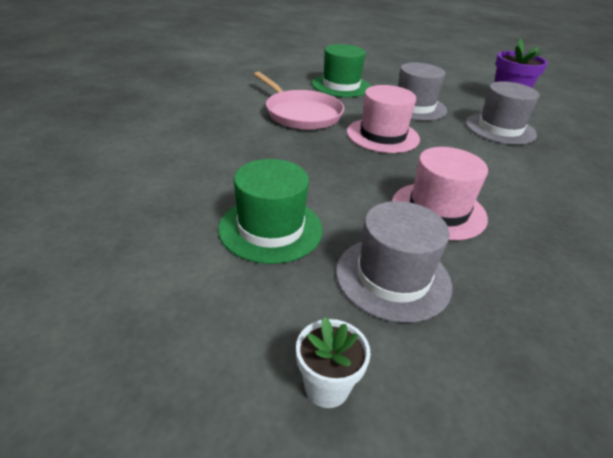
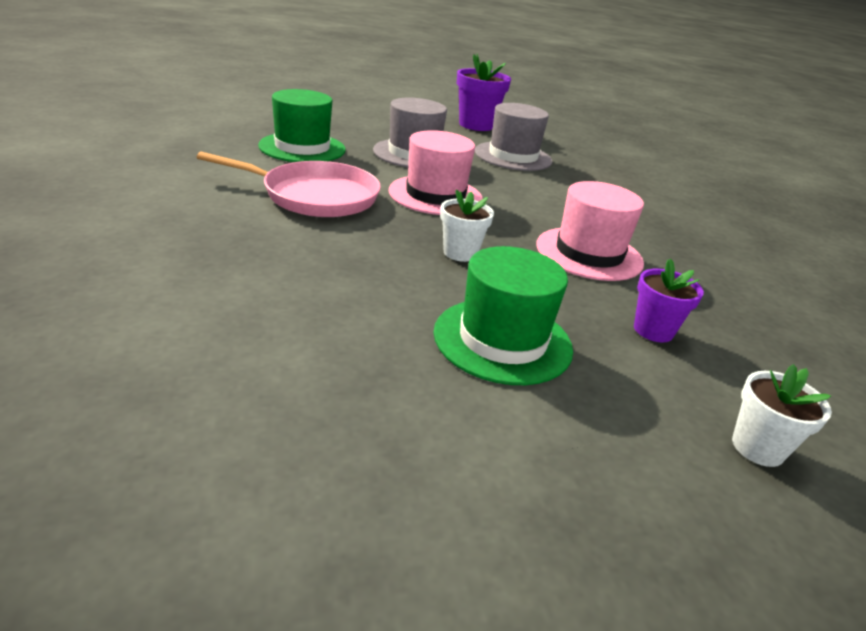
camera: 45 degrees left, 5 degrees down
(335, 173) = (460, 253): none -> white flower pot
(393, 277) = (653, 330): grey hat -> purple flower pot

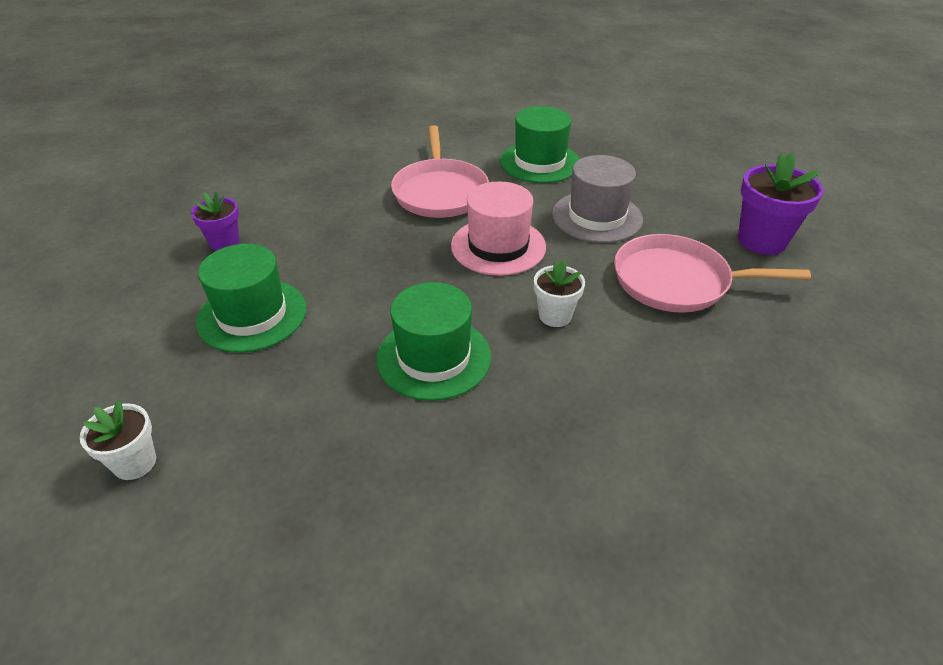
camera: 80 degrees right, 10 degrees up
(460, 253) = (383, 277): white flower pot -> white flower pot (555, 316)
(513, 156) = (677, 281): grey hat -> pink pan
(589, 253) = (434, 357): pink hat -> green hat
(653, 330) = (294, 404): purple flower pot -> purple flower pot (224, 243)

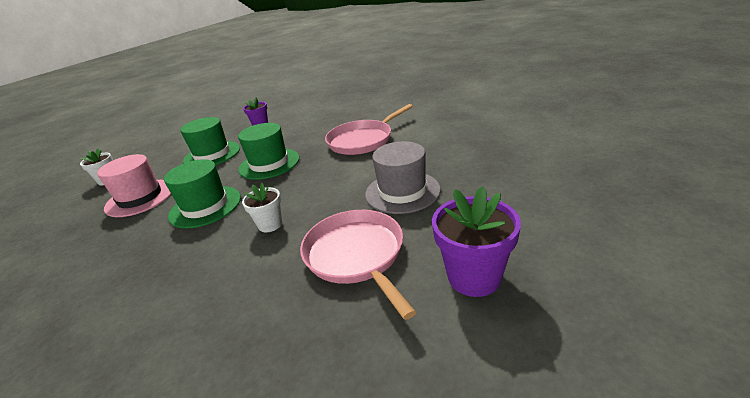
camera: 60 degrees right, 10 degrees down
(498, 246) = (326, 178): pink hat -> pink hat (140, 198)
(539, 162) = (441, 148): green hat -> green hat (269, 164)

